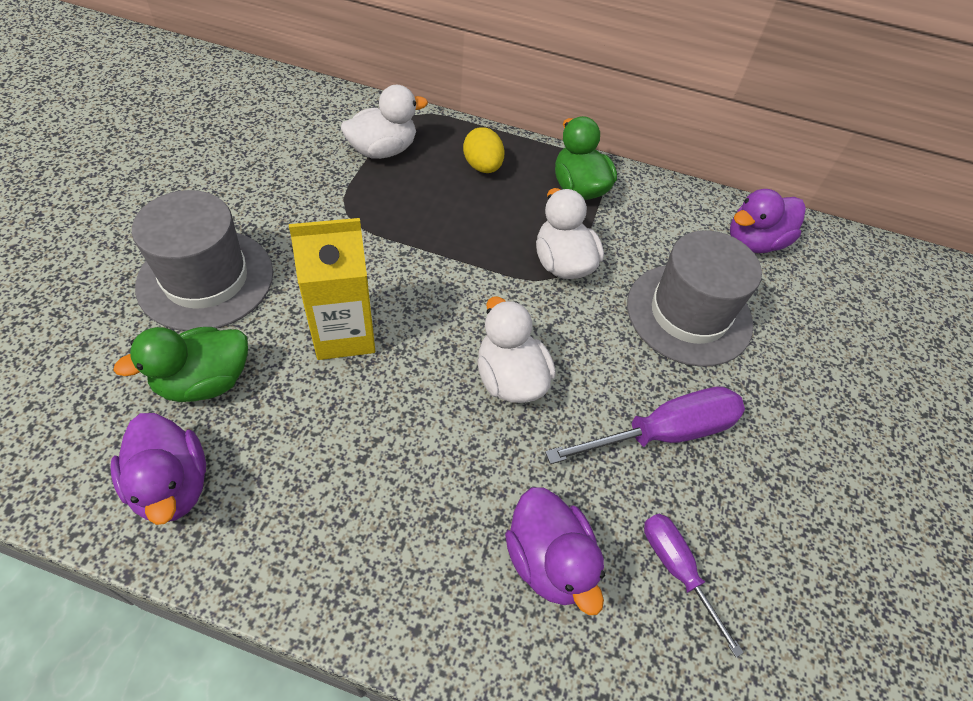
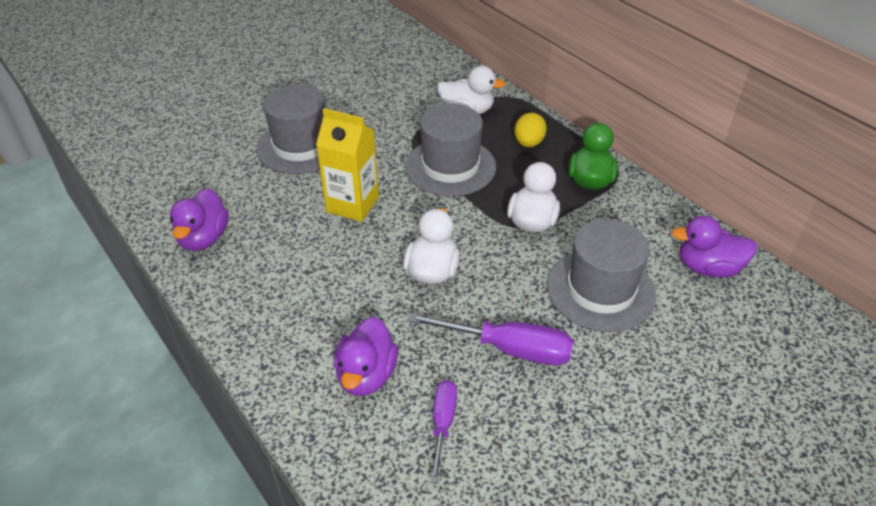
camera: 40 degrees right, 10 degrees down
(204, 382) = (258, 197): green duck -> none
(421, 231) = (450, 166): none -> grey hat

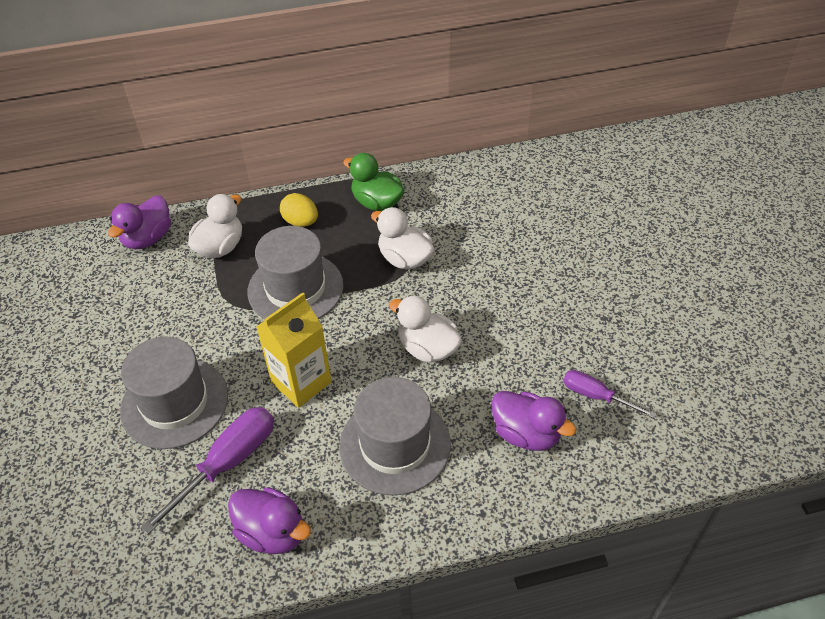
camera: 65 degrees left, 5 degrees up
(508, 348) = (538, 327): purple screwdriver -> purple screwdriver (227, 463)
(600, 290) = (504, 248): grey hat -> grey hat (395, 445)
(708, 268) = (511, 180): purple duck -> purple duck (148, 238)

